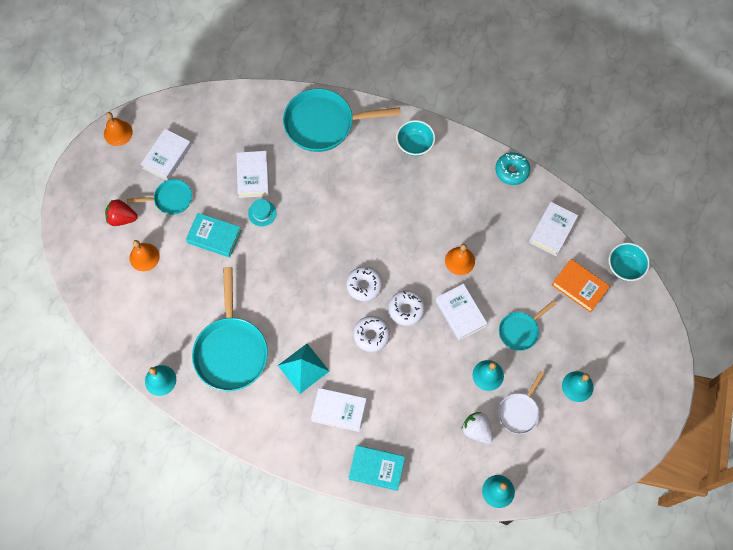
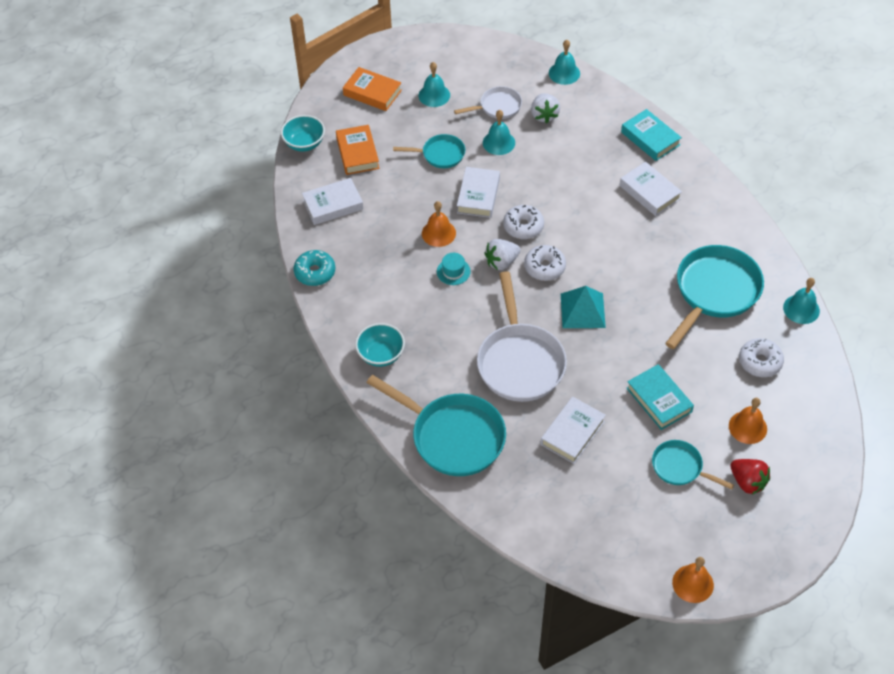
camera: 140 degrees left, 15 degrees down
(167, 157) = (653, 516): white book -> none
(262, 213) = (592, 391): turquoise hat -> turquoise hat (453, 271)
(303, 368) = (656, 239): turquoise pyramid -> turquoise pyramid (582, 310)
(323, 201) = (520, 362): none -> white pan
(371, 335) = (572, 227): white donut -> white donut (760, 362)
(397, 268) = (501, 262): none -> white strawberry
(625, 352) = (372, 92): none -> orange book

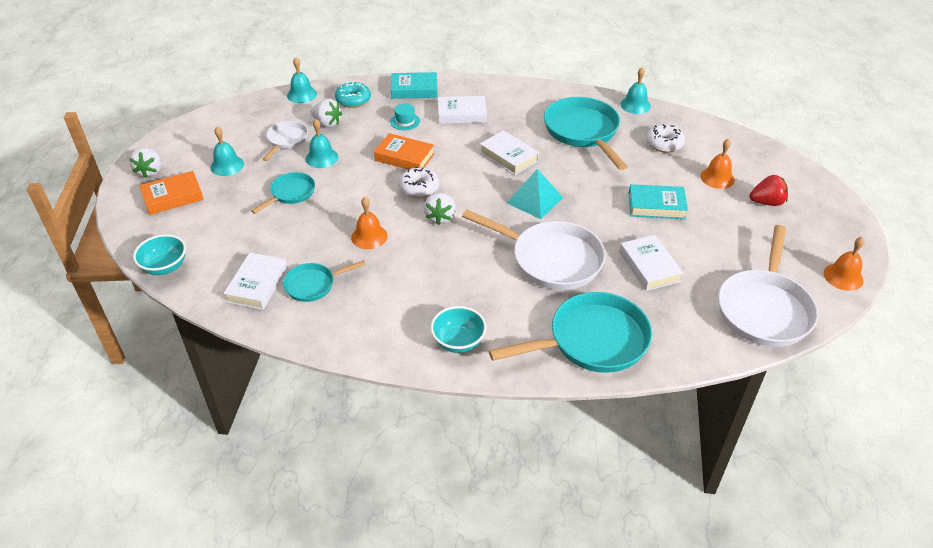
camera: 55 degrees left, 10 degrees down
(315, 272) = (317, 338): turquoise donut -> turquoise donut (353, 100)
(357, 153) = (223, 239): orange book -> orange book (404, 157)
(385, 59) = (150, 171): none -> white strawberry
(453, 271) = (419, 249): turquoise hat -> turquoise hat (405, 121)
(478, 196) = (359, 195): white book -> white book (508, 157)
(544, 267) = (471, 197): white donut -> none
(594, 538) = (764, 309): none -> white pan
(680, 467) = (728, 227): turquoise pan -> turquoise pan (313, 285)

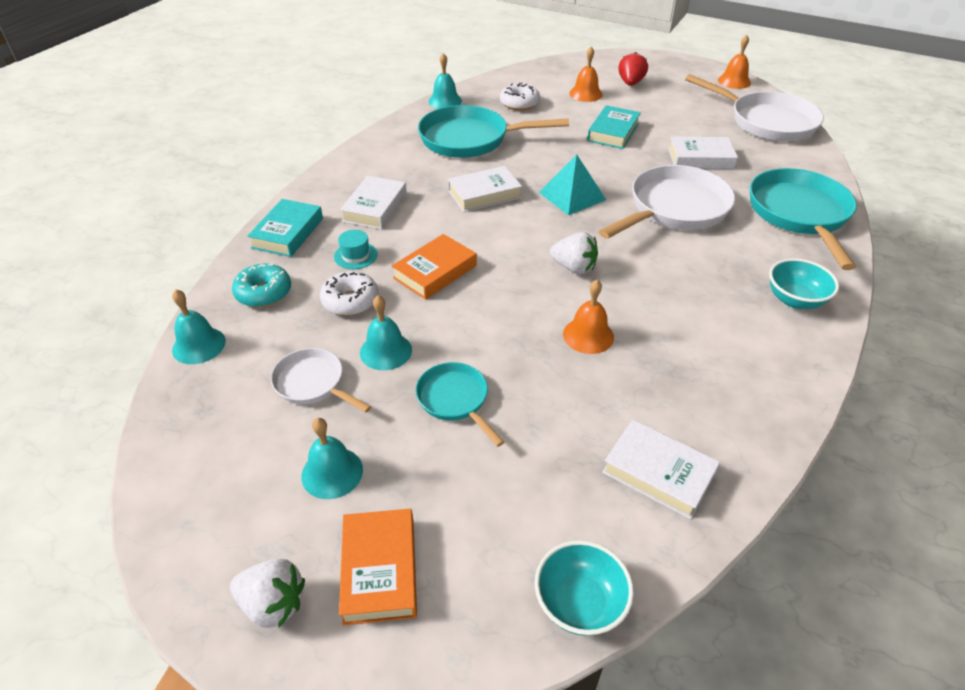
camera: 70 degrees left, 0 degrees up
(313, 285) = (672, 408): turquoise pan -> none
(327, 123) = (302, 330): white strawberry -> none
(419, 188) = (507, 272): white donut -> white donut (350, 301)

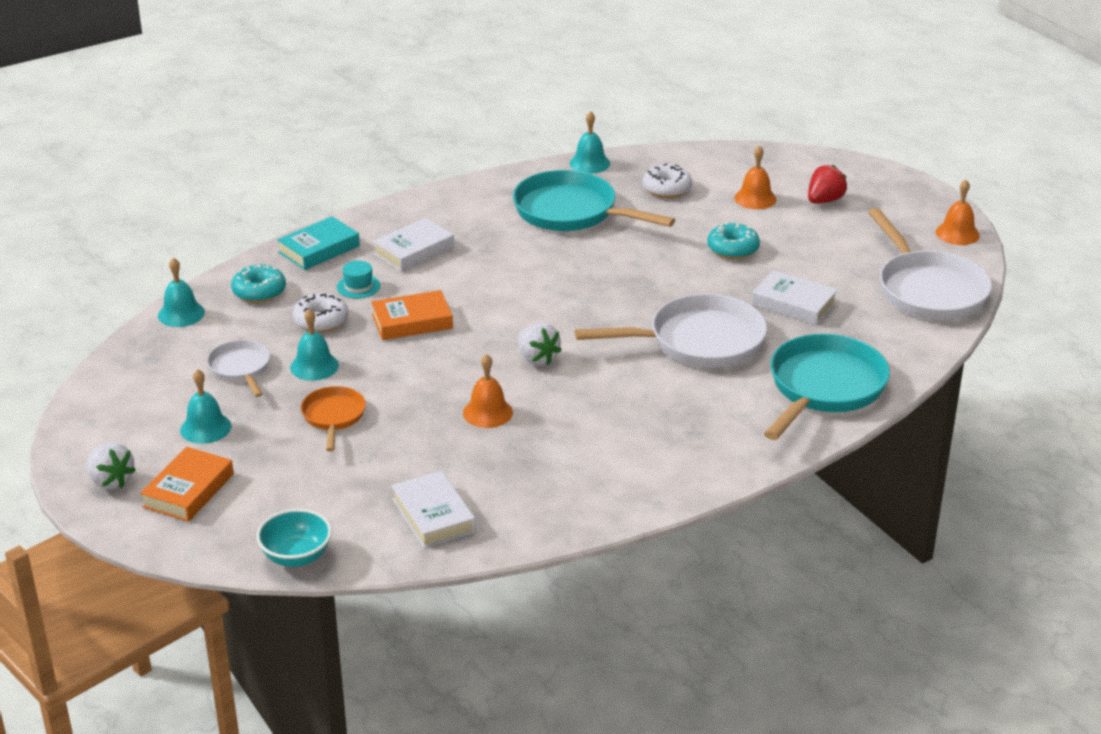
camera: 30 degrees right, 10 degrees down
(455, 400) = (333, 417): turquoise pan -> orange pan
(484, 194) = (527, 270): white book -> none
(572, 196) = (610, 298): turquoise pyramid -> none
(613, 132) = (733, 249): turquoise book -> turquoise donut
(795, 300) = (709, 452): turquoise bowl -> none

